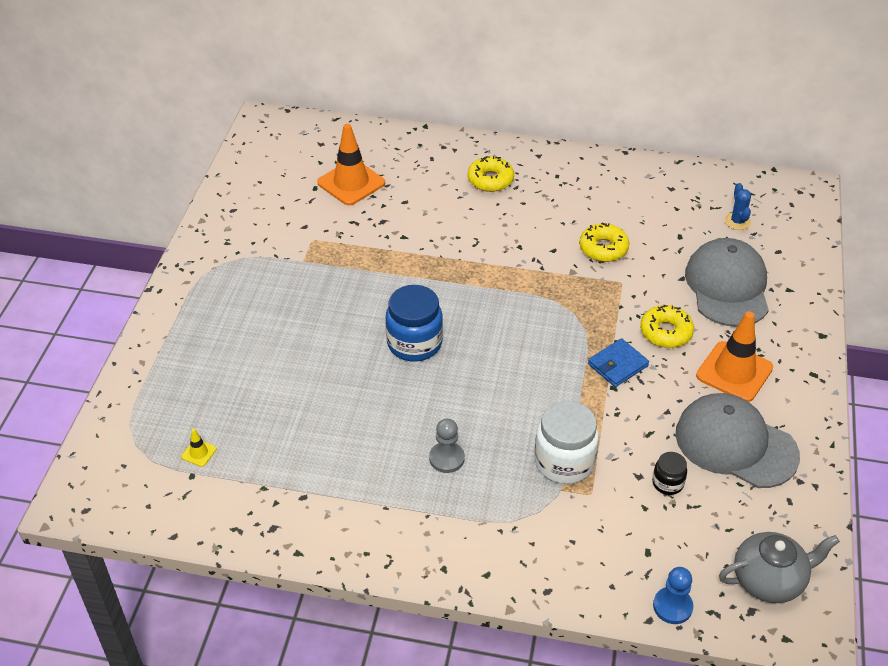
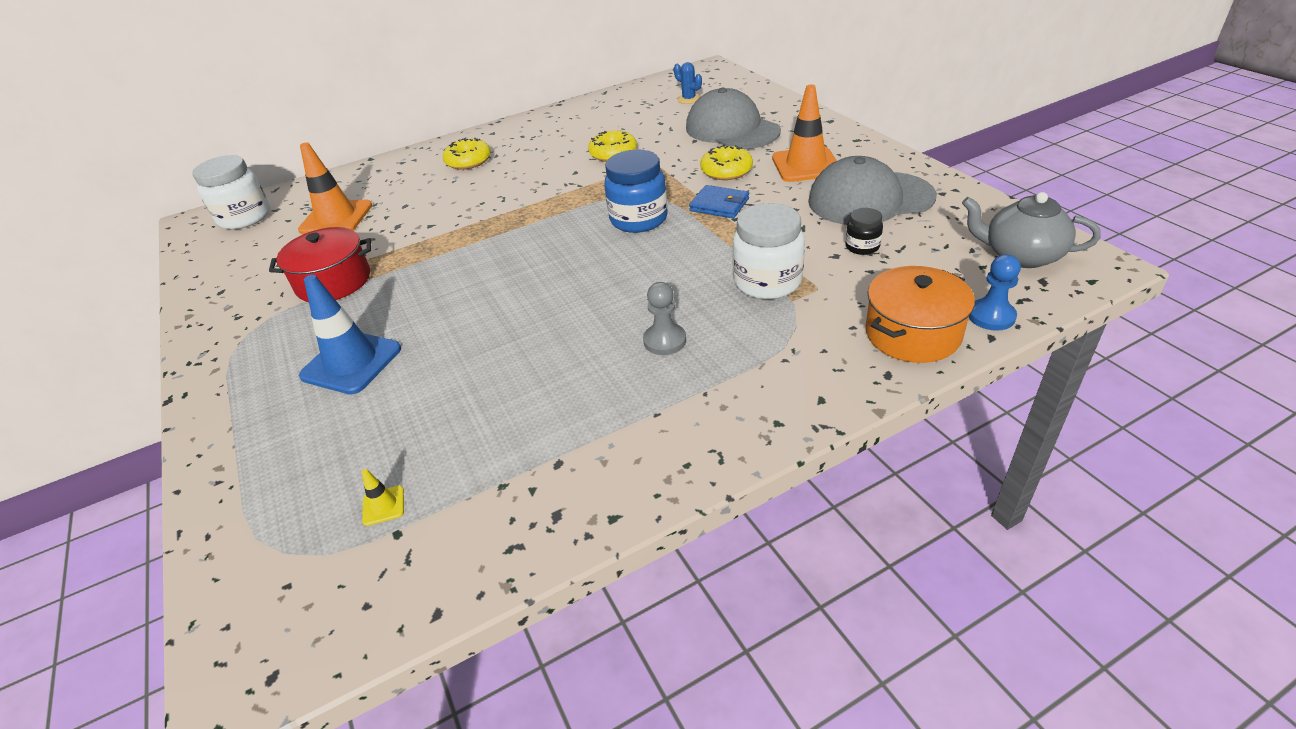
camera: 35 degrees left, 5 degrees down
(259, 333) = (351, 362): none -> blue traffic cone
(296, 139) = (245, 217): none -> white jar
(302, 251) = (333, 282): none -> red pot
(414, 343) = (528, 283): blue jar -> blue jar (639, 219)
(603, 577) = (912, 334): none -> orange pot
(617, 365) = (719, 205): blue wallet -> blue wallet turned 75 degrees counterclockwise
(769, 580) = (1021, 255): grey teapot -> grey teapot turned 105 degrees counterclockwise

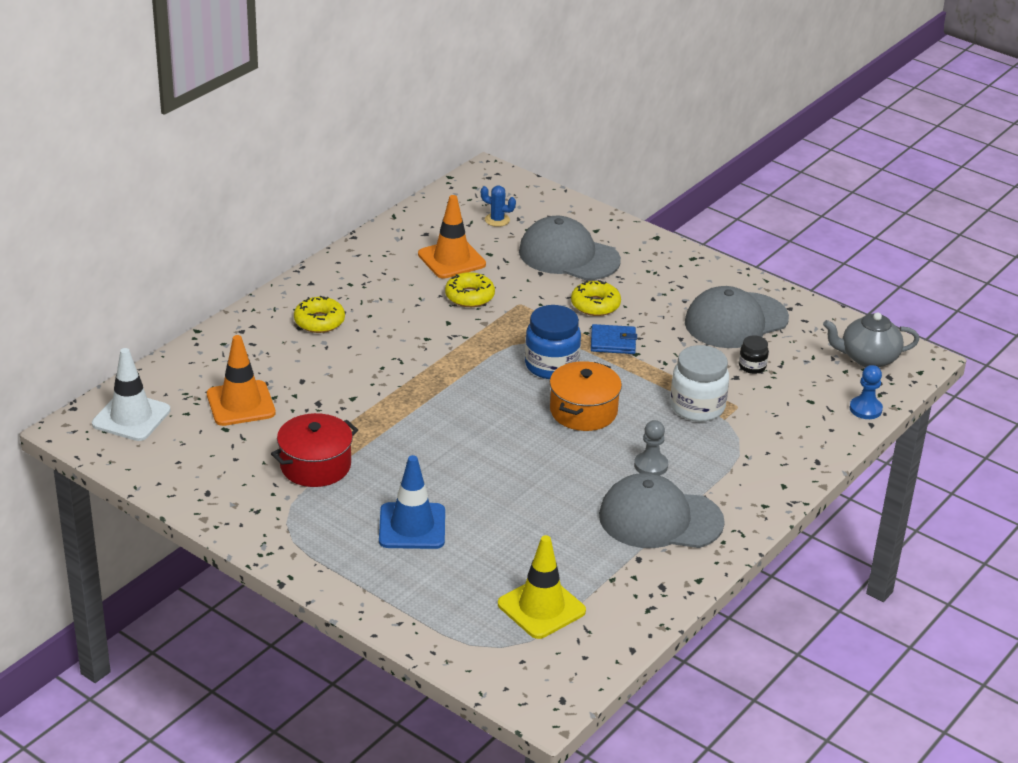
camera: 30 degrees left, 5 degrees down
(245, 217) = (131, 417): white jar -> white traffic cone
(383, 505) = (541, 608): yellow traffic cone -> yellow traffic cone, size x2.38
(626, 412) = (660, 519): none -> grey cap
(806, 165) = (663, 291): orange traffic cone -> orange traffic cone (451, 259)
(912, 334) = (820, 430): orange pot -> orange pot (583, 411)

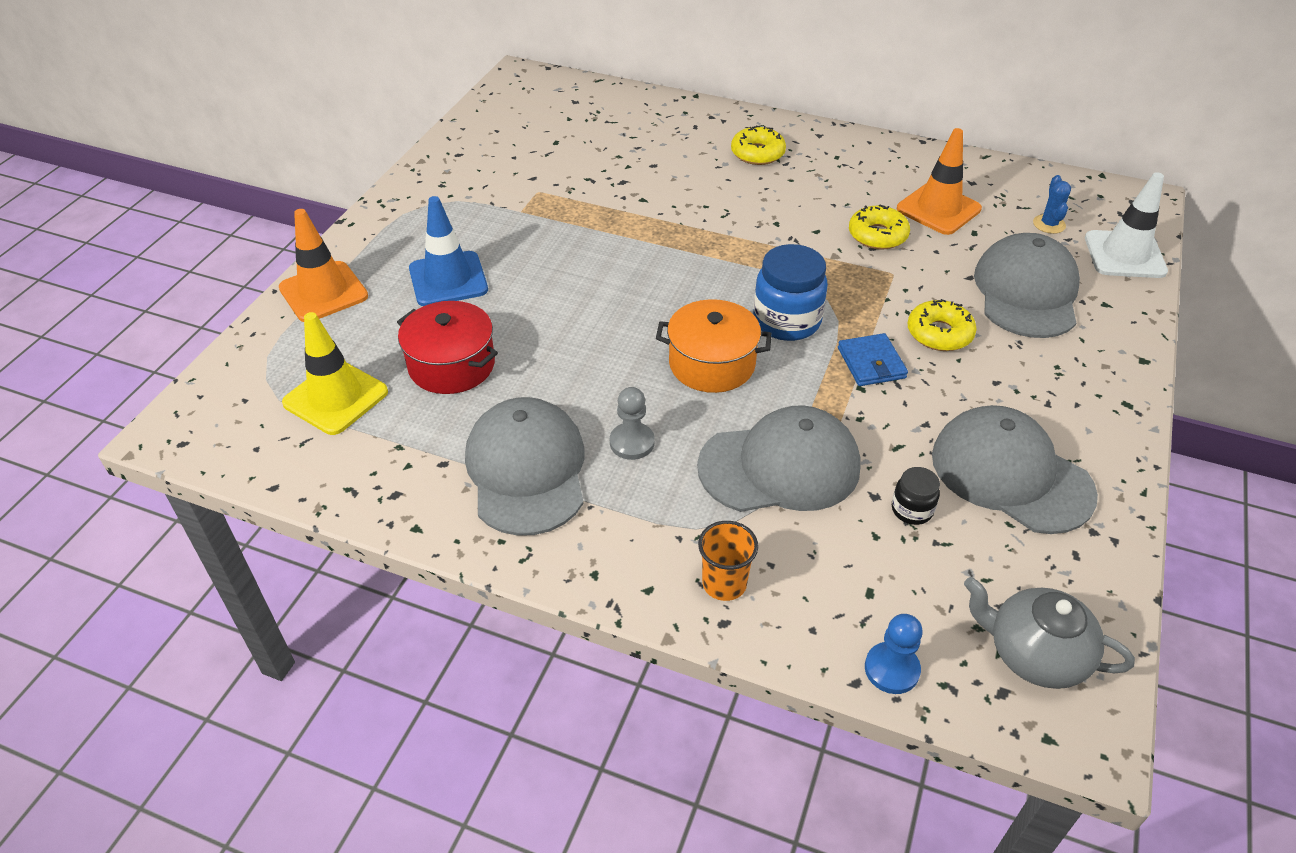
camera: 75 degrees right, 10 degrees up
(131, 417) = (549, 95): white traffic cone -> white traffic cone (1124, 255)
(241, 404) = (597, 141): orange traffic cone -> orange traffic cone (323, 292)
(315, 465) = (522, 201): red pot -> red pot (452, 365)
(697, 407) = (780, 466): white jar -> grey cap
(788, 454) = (724, 583): none -> orange cup
(868, 358) = (1034, 654): grey teapot -> grey teapot turned 45 degrees counterclockwise

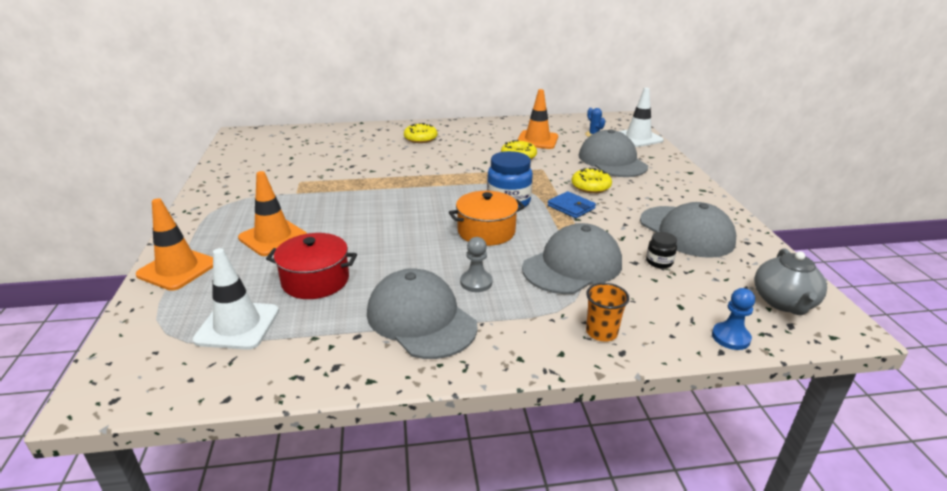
camera: 30 degrees left, 15 degrees down
(335, 397) = (237, 325): yellow traffic cone -> white traffic cone
(448, 279) = (273, 237): blue traffic cone -> orange traffic cone
(1011, 474) = (686, 232): grey cap -> grey cap turned 135 degrees counterclockwise
(1034, 654) = (783, 302): grey teapot -> grey teapot turned 75 degrees counterclockwise

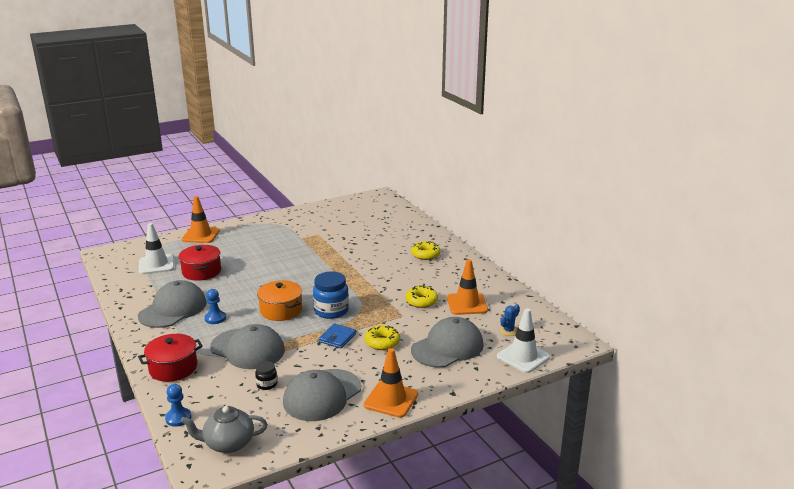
camera: 70 degrees right, 5 degrees down
(273, 237) = (242, 248): orange traffic cone -> orange traffic cone (391, 400)
(476, 282) = (215, 318): grey pawn -> blue pawn
(601, 332) = (173, 368): orange cup -> red pot

